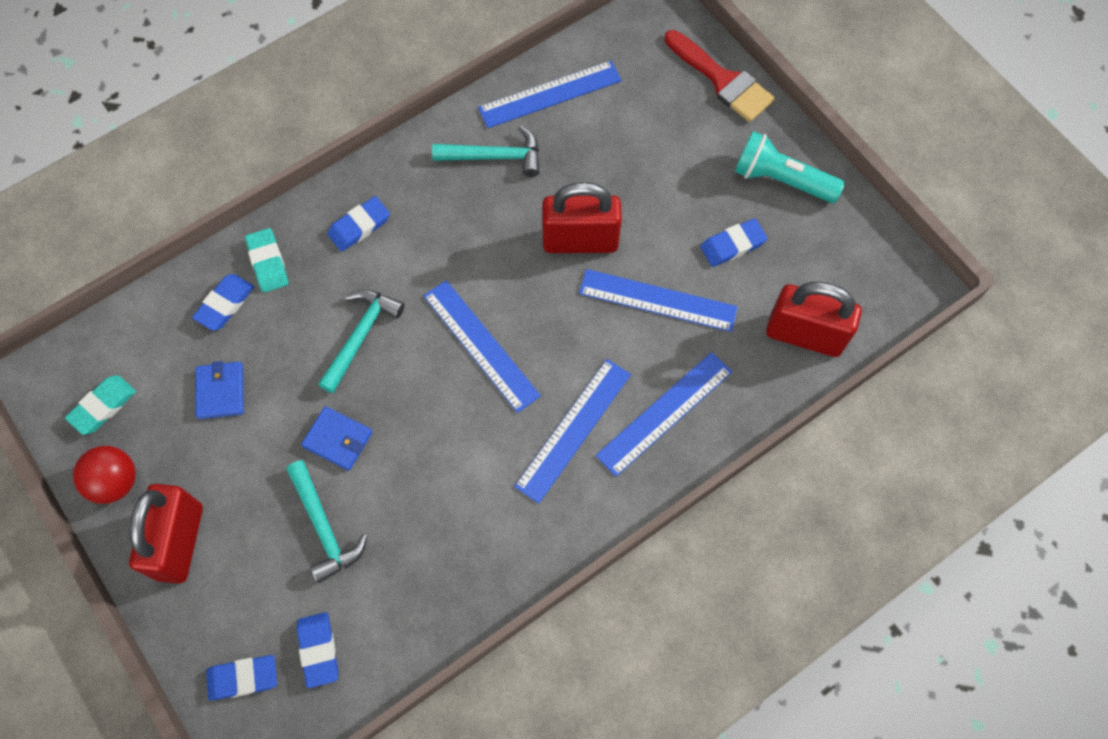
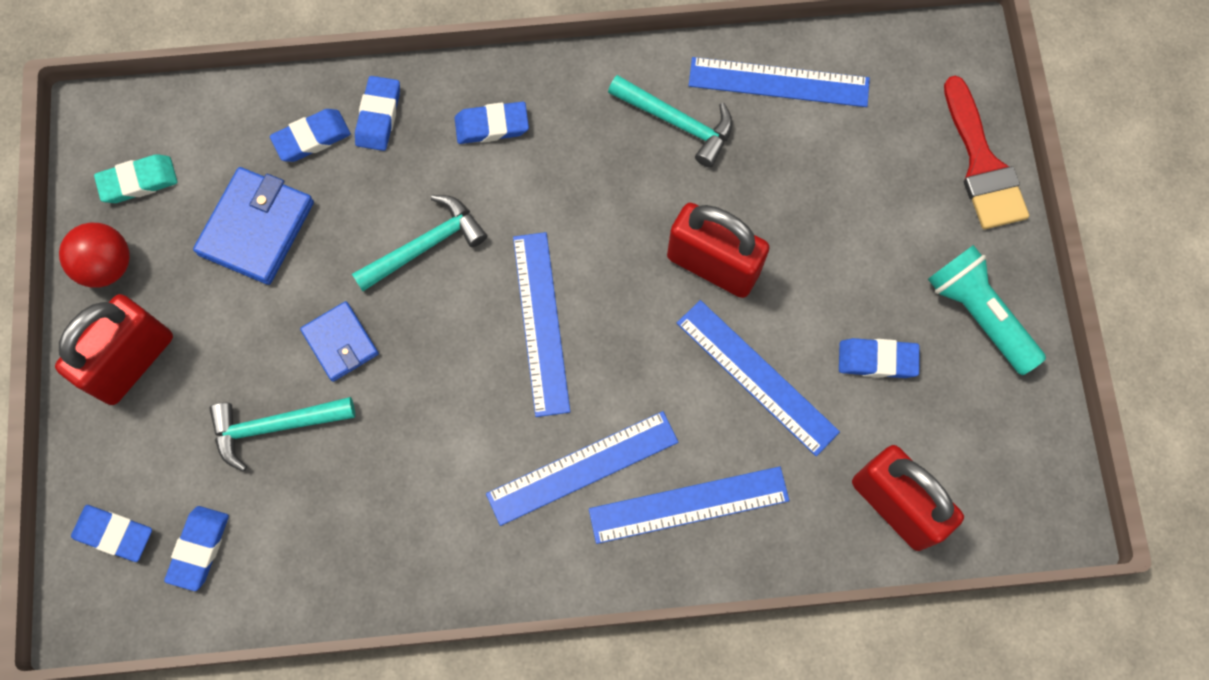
camera: 30 degrees right, 5 degrees up
(220, 391) = (256, 228): blue wallet -> blue wallet, size x1.58
(268, 262) = (378, 116): turquoise eraser -> blue eraser
(324, 527) = (275, 426): turquoise hammer -> turquoise hammer turned 75 degrees clockwise

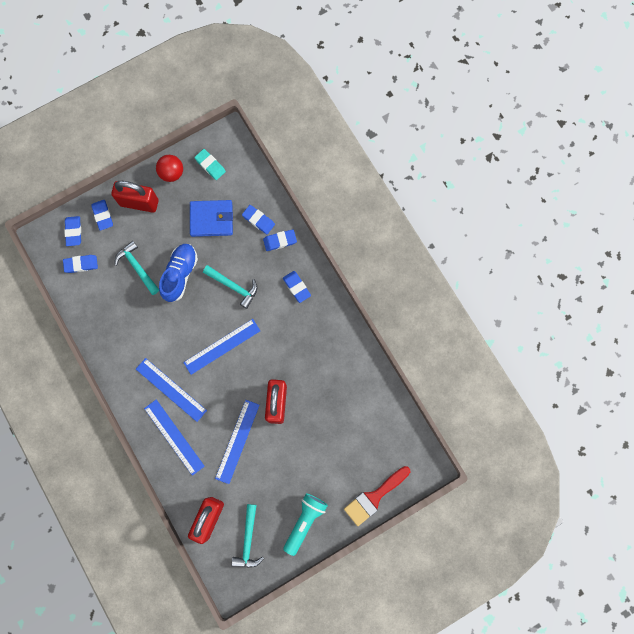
camera: 65 degrees right, 5 degrees up
(340, 342) = (180, 274): blue wallet -> blue shoe
(677, 122) = (333, 361): turquoise hammer -> turquoise hammer (248, 540)
(778, 82) = (372, 395): blue ruler -> none
(877, 360) = (266, 487): blue eraser -> blue eraser (103, 215)

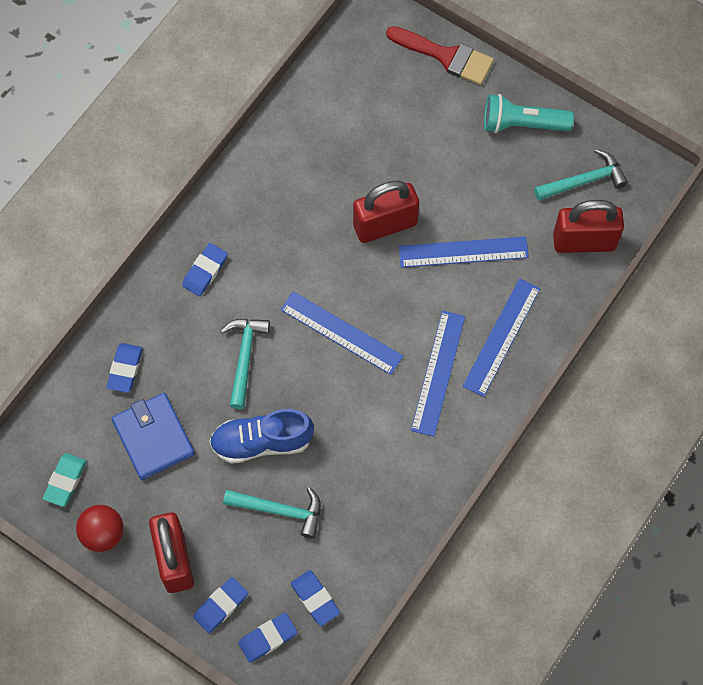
camera: 115 degrees left, 10 degrees down
(137, 267) = (280, 510): turquoise hammer -> turquoise hammer turned 105 degrees counterclockwise
(280, 241) = (144, 325): blue eraser -> none

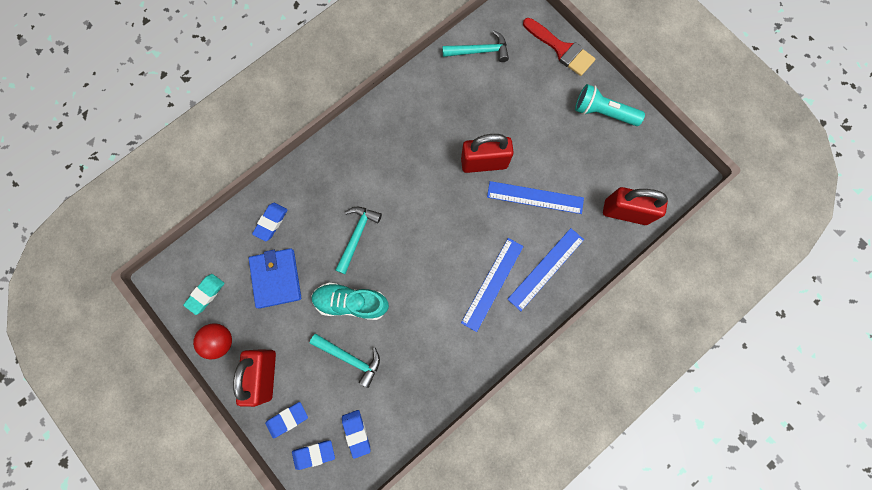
camera: 15 degrees right, 10 degrees up
(205, 271) = (347, 164): blue eraser -> none
(261, 442) = (351, 302): blue shoe -> turquoise shoe
(341, 332) = (431, 235): blue ruler -> none
(584, 181) = (637, 166): turquoise hammer -> turquoise hammer (479, 51)

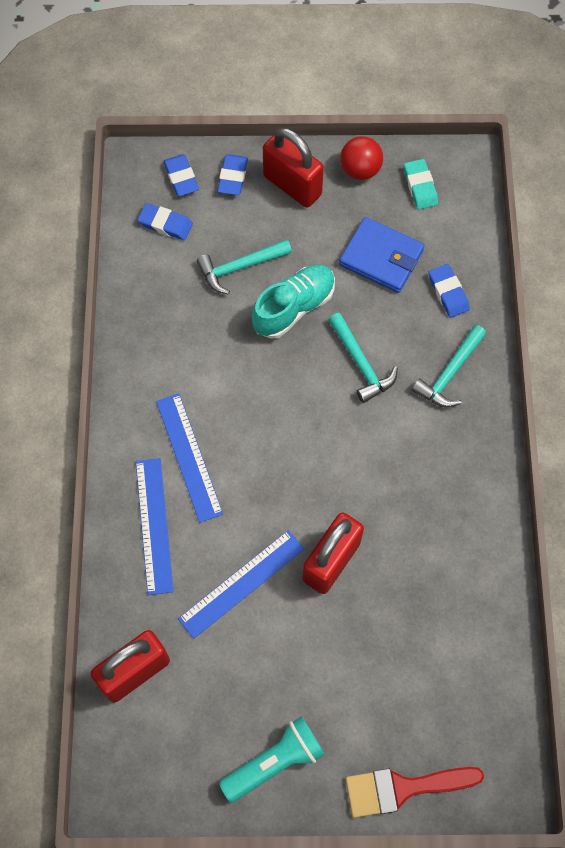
camera: 130 degrees right, 10 degrees down
(314, 454) = (181, 177): blue eraser -> blue eraser turned 45 degrees counterclockwise
(479, 51) = (482, 678): turquoise hammer -> turquoise hammer (449, 373)

